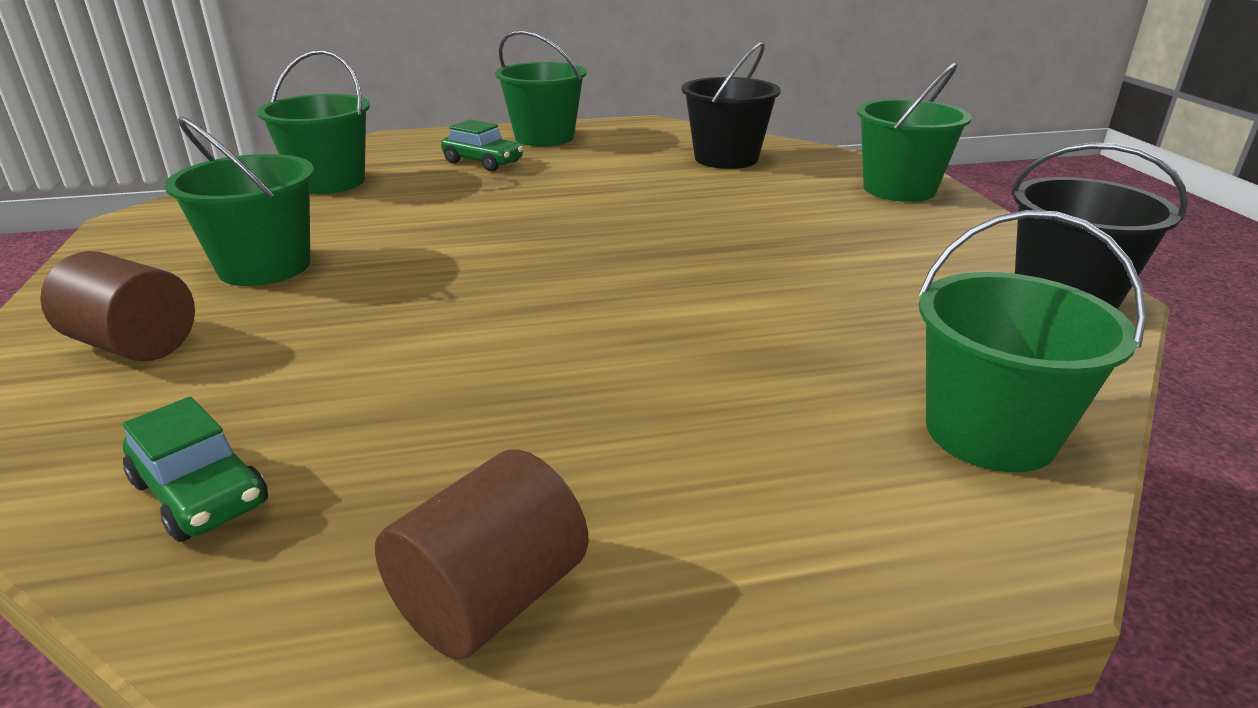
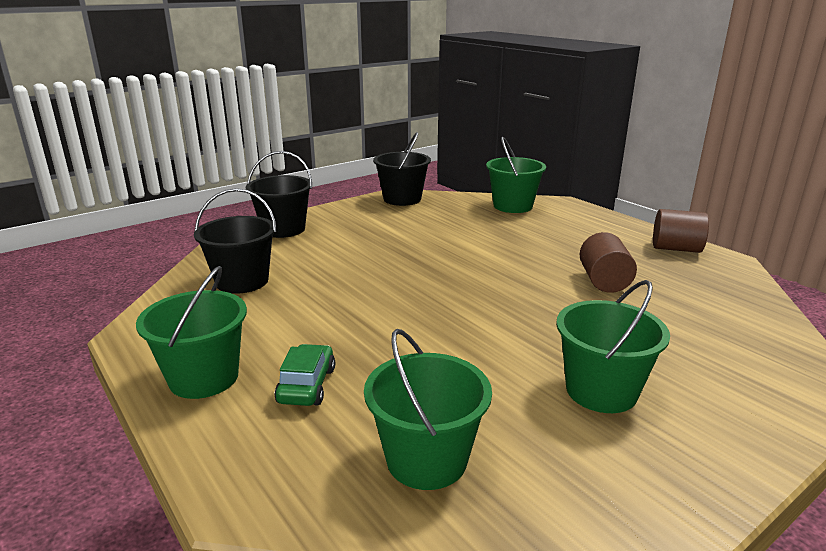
camera: 115 degrees left, 5 degrees down
(134, 344) = (721, 381): brown cylinder -> brown cylinder (604, 281)
(200, 493) = (732, 304): green car -> none
(899, 189) = (283, 229): green bucket -> black bucket

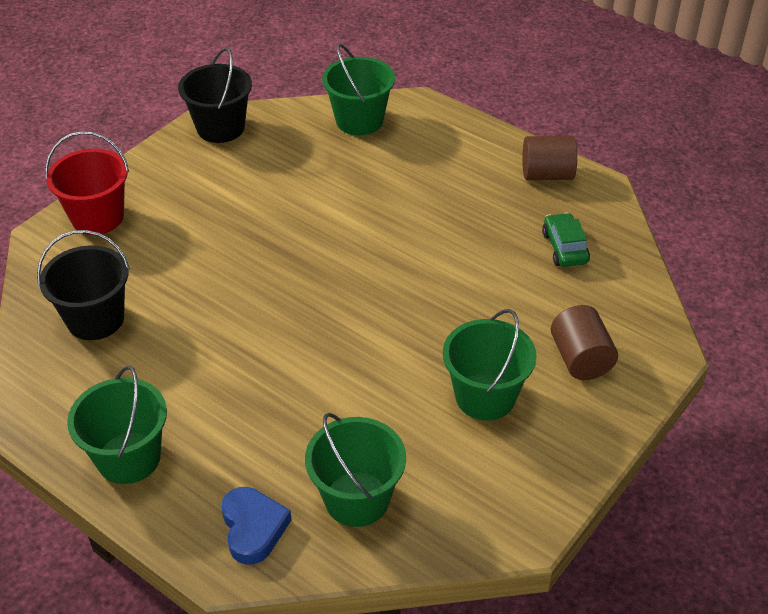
camera: 15 degrees left, 20 degrees up
(283, 229) = (97, 217): black bucket -> red bucket
(294, 465) = (253, 528): none -> blue heart
(307, 385) = (229, 446): green car -> green car (564, 248)
(604, 281) = (476, 245): brown cylinder -> brown cylinder (580, 359)

